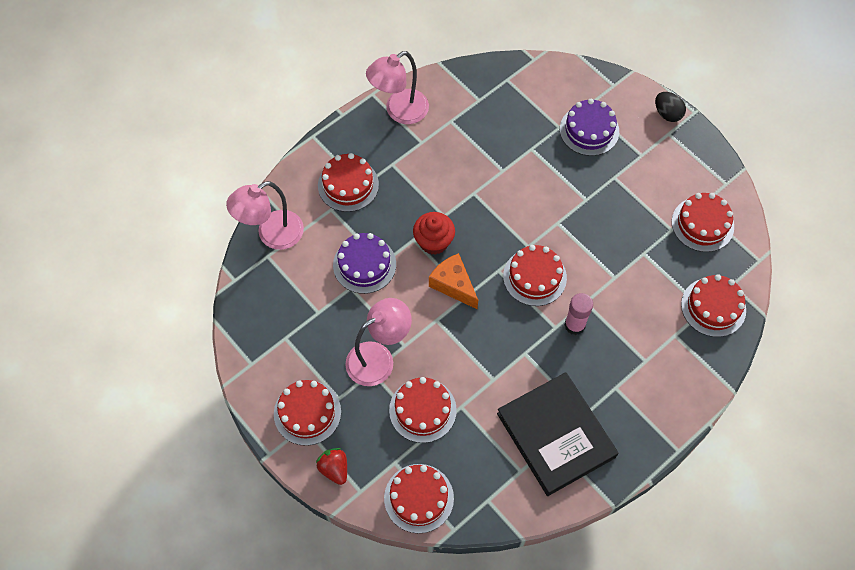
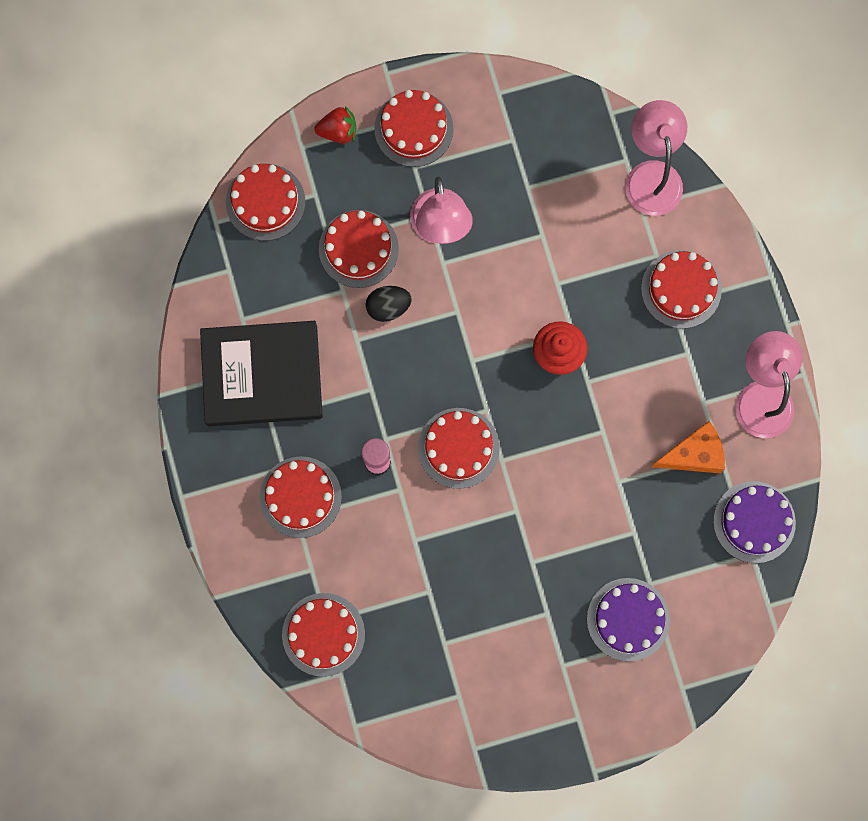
camera: 115 degrees right, 15 degrees up
(364, 264) = (564, 262): purple cake -> purple cake (754, 522)
(453, 285) = (491, 350): orange cheese -> orange cheese (694, 454)
(667, 114) = (607, 734): black egg -> black egg (388, 307)
(702, 224) = (433, 686): red cake -> red cake (300, 497)

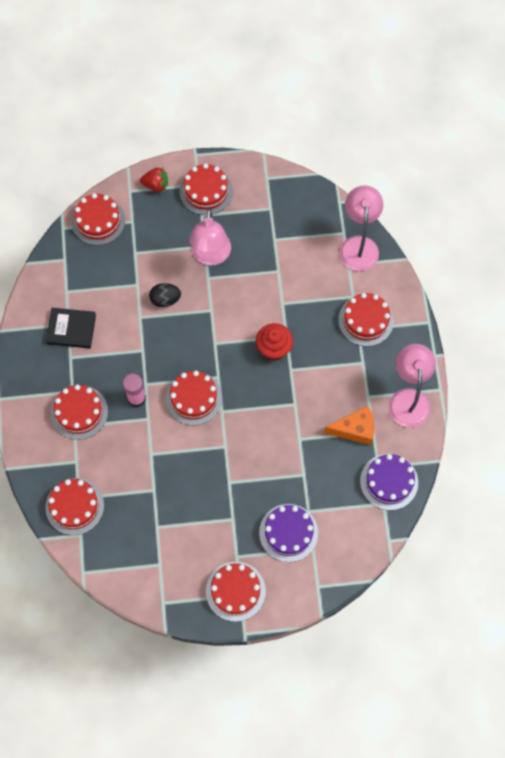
camera: 10 degrees right, 10 degrees down
(262, 375) = (71, 329): black book -> black book, size x0.56
(358, 249) = (153, 260): red cake -> red cake (235, 591)

